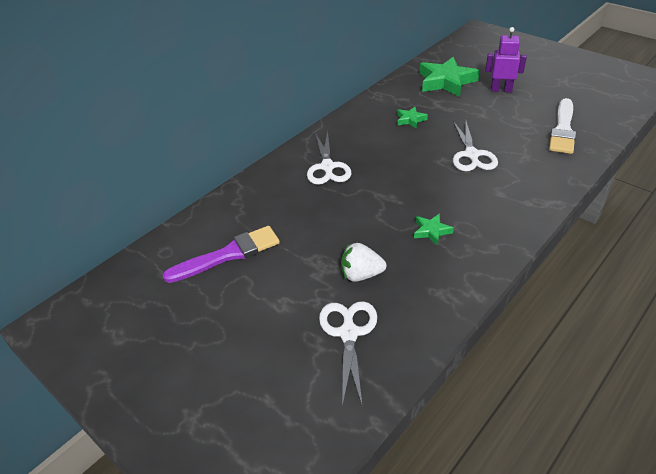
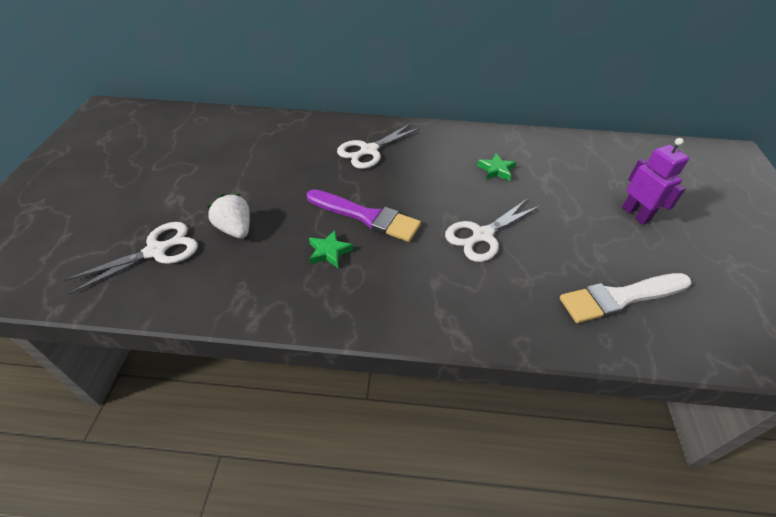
camera: 50 degrees right, 5 degrees up
(228, 255) = (215, 148): purple brush -> purple brush (366, 216)
(446, 81) = (595, 168): green star -> none

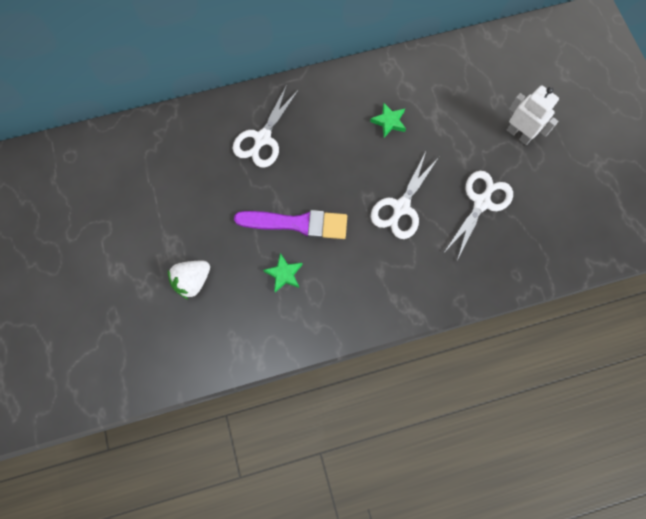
camera: 20 degrees left, 25 degrees up
(156, 251) = (140, 330): white scissors -> white scissors (481, 202)
(235, 229) = (192, 281): white strawberry -> white strawberry turned 75 degrees counterclockwise
(620, 297) = (521, 231): white brush -> none
(636, 214) = (519, 134): purple robot -> white robot

